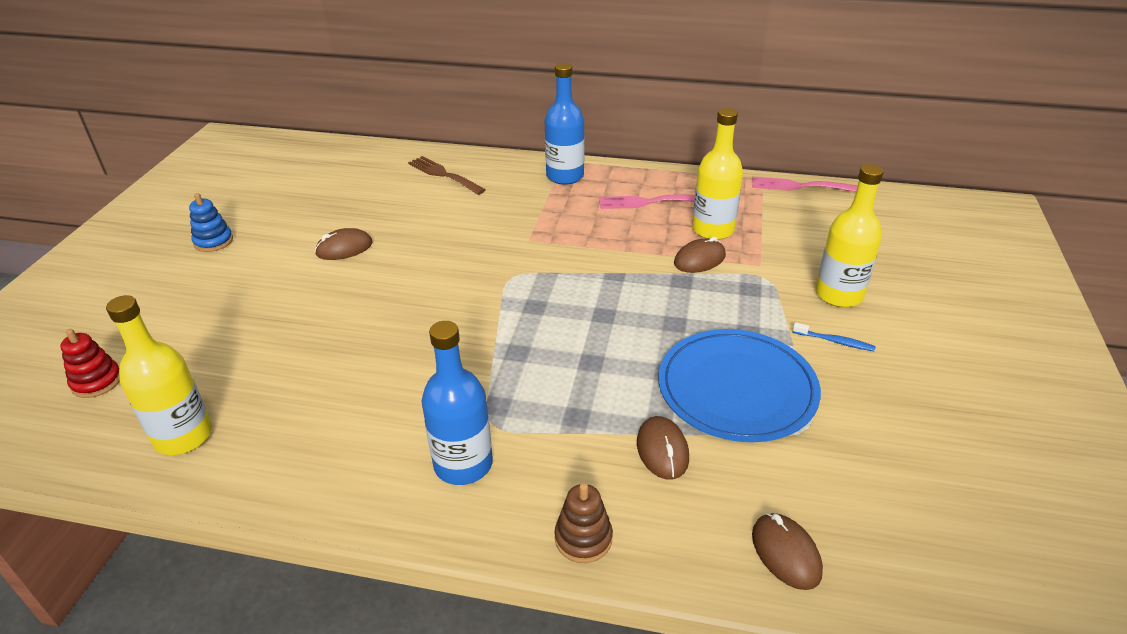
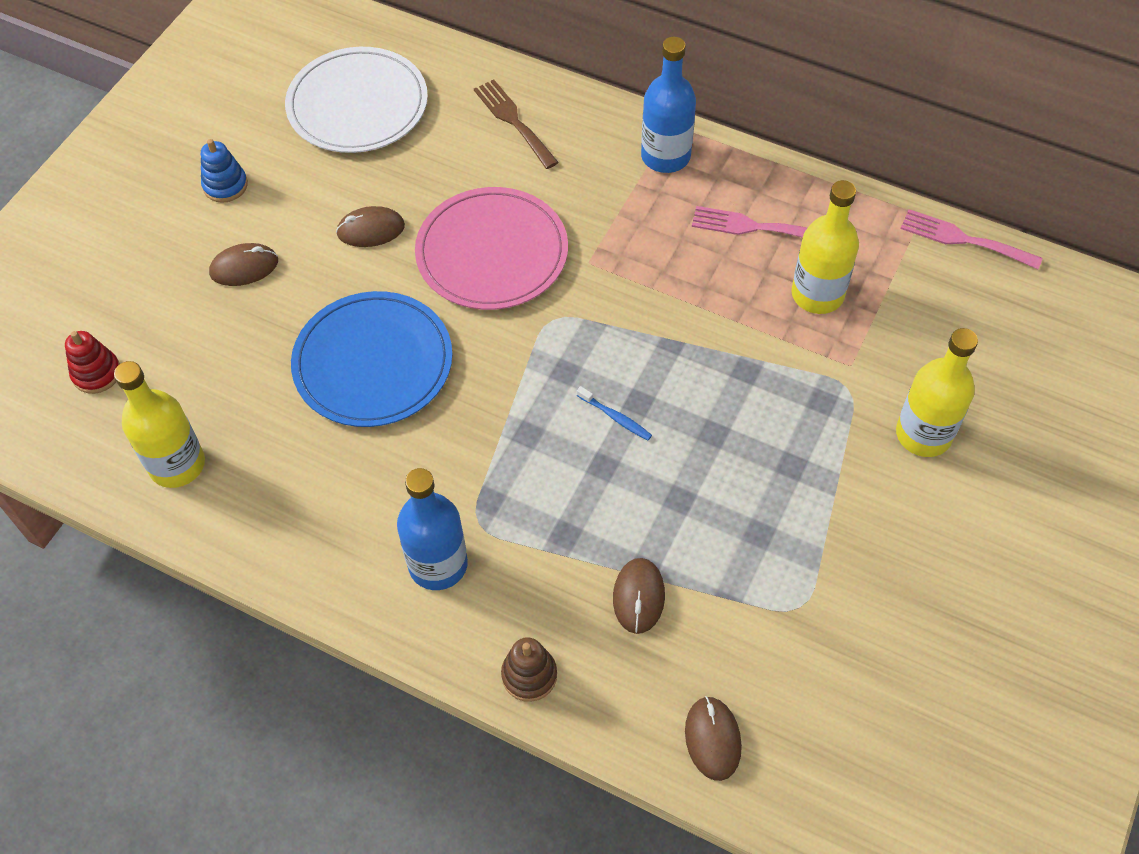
camera: 15 degrees right, 20 degrees up
(318, 183) = (357, 105): none -> white plate
(449, 246) = (492, 252): none -> pink plate
(699, 259) = (781, 341): brown mouse -> brown mouse (244, 267)
(737, 388) = (746, 539): blue plate -> blue plate (373, 363)
(835, 341) = (884, 501): blue toothbrush -> blue toothbrush (615, 417)

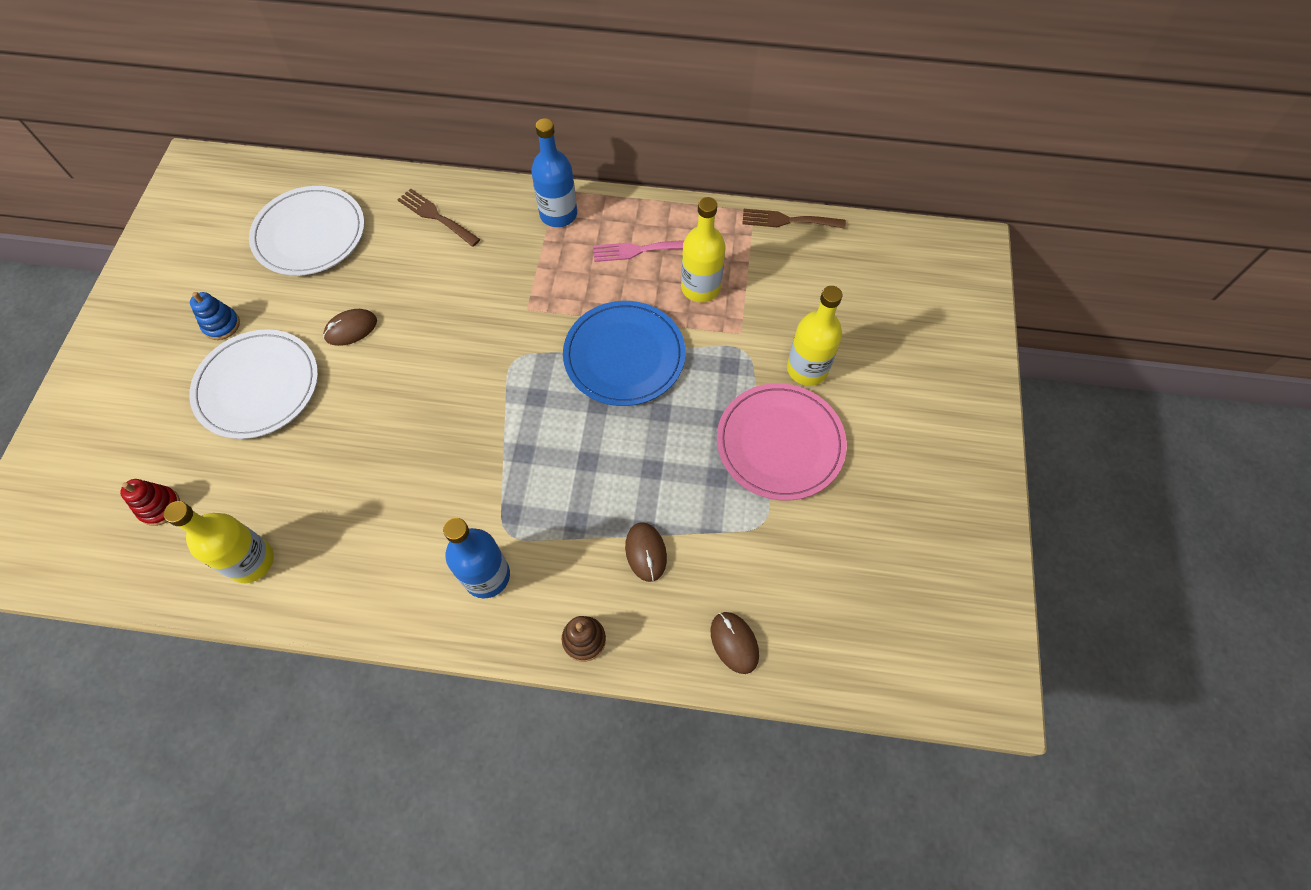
camera: 20 degrees left, 5 degrees up
(244, 267) = (257, 386): brown mouse -> white plate
(373, 363) = (385, 432): blue plate -> blue plate (624, 355)
(492, 252) = (451, 321): pink plate -> pink plate (780, 443)
(615, 417) = (585, 421): blue toothbrush -> none
(963, 239) = (788, 220): pink fork -> brown fork

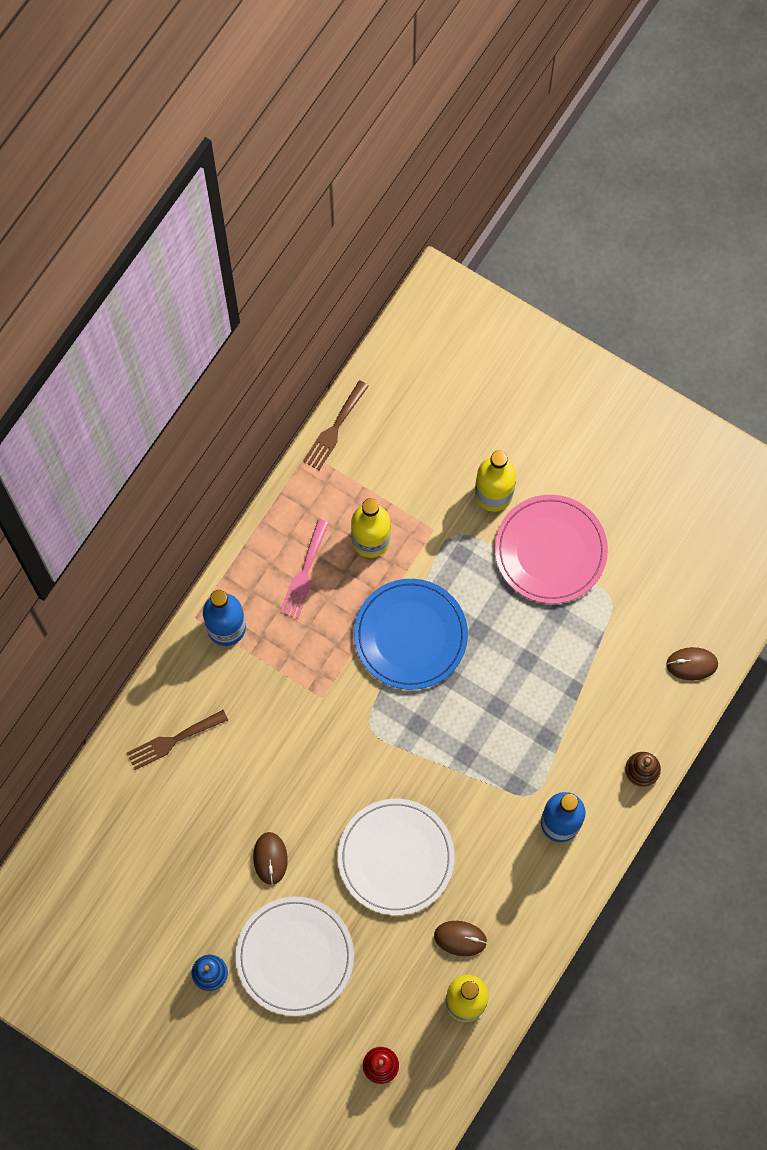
camera: 65 degrees left, 10 degrees up
(309, 234) = (137, 865): white plate -> white plate (396, 857)
(645, 552) = (595, 696): brown mouse -> brown mouse (460, 938)

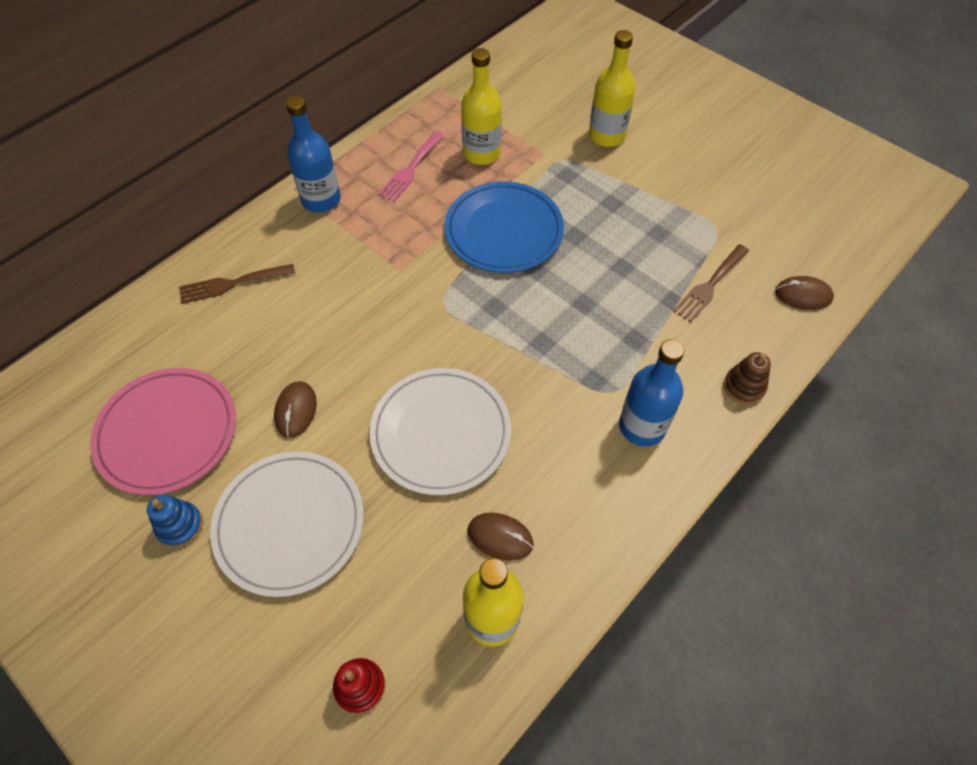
camera: 10 degrees right, 15 degrees down
(334, 429) = (467, 75): brown fork -> brown fork (709, 285)
(550, 550) = (657, 183): pink plate -> pink plate (167, 432)

